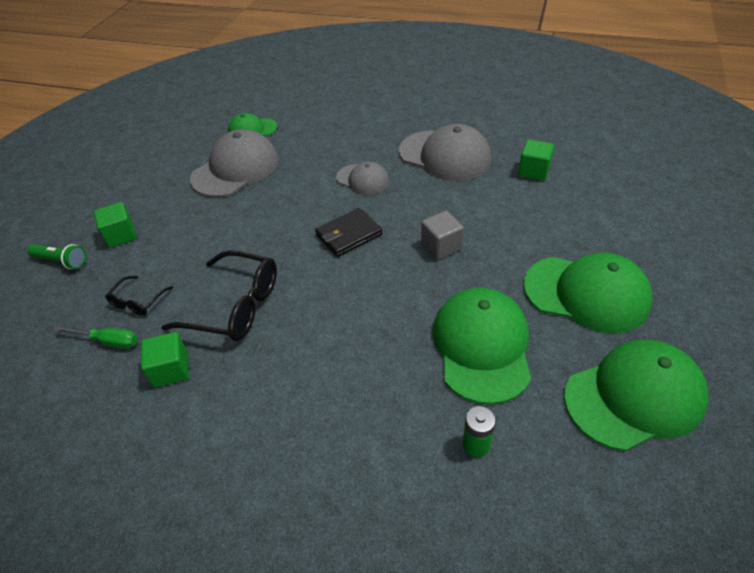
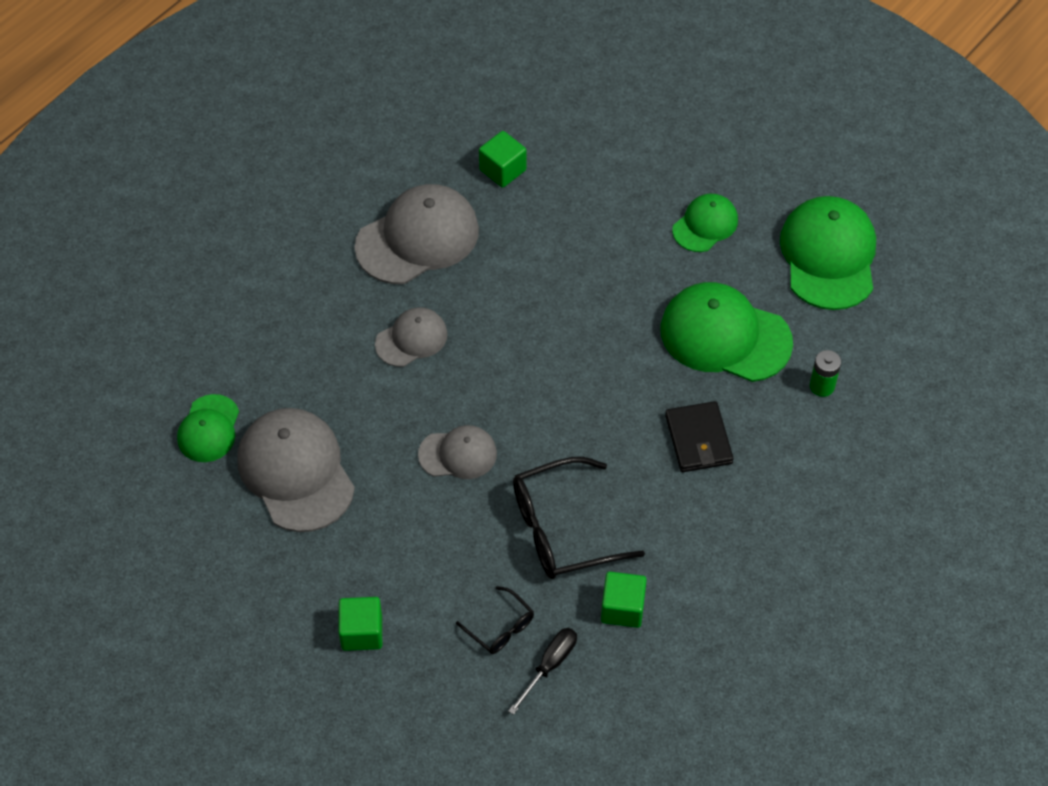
camera: 70 degrees left, 10 degrees up
(61, 261) = (376, 708): green flashlight -> none
(108, 341) = (549, 665): green screwdriver -> black screwdriver
(235, 306) = (562, 529): black glasses -> black glasses turned 150 degrees counterclockwise
(280, 230) = (458, 454): none -> grey cap
(349, 235) = (506, 388): black wallet -> black wallet (698, 439)
(441, 246) = (575, 310): grey cube -> none
(586, 293) = (705, 225): green cap -> green cap, size x0.56

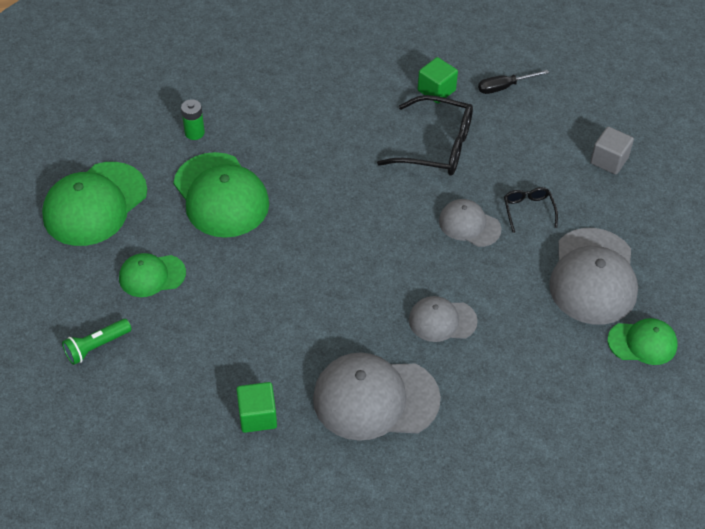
camera: 145 degrees left, 5 degrees down
(209, 429) = (642, 343): green cap -> green cap turned 45 degrees clockwise
(362, 632) = (609, 160): green cube -> grey cube
(501, 628) = (518, 119): black glasses -> black glasses (528, 210)
(685, 144) = (96, 346): none -> green flashlight
(698, 439) = (303, 147): black wallet -> none

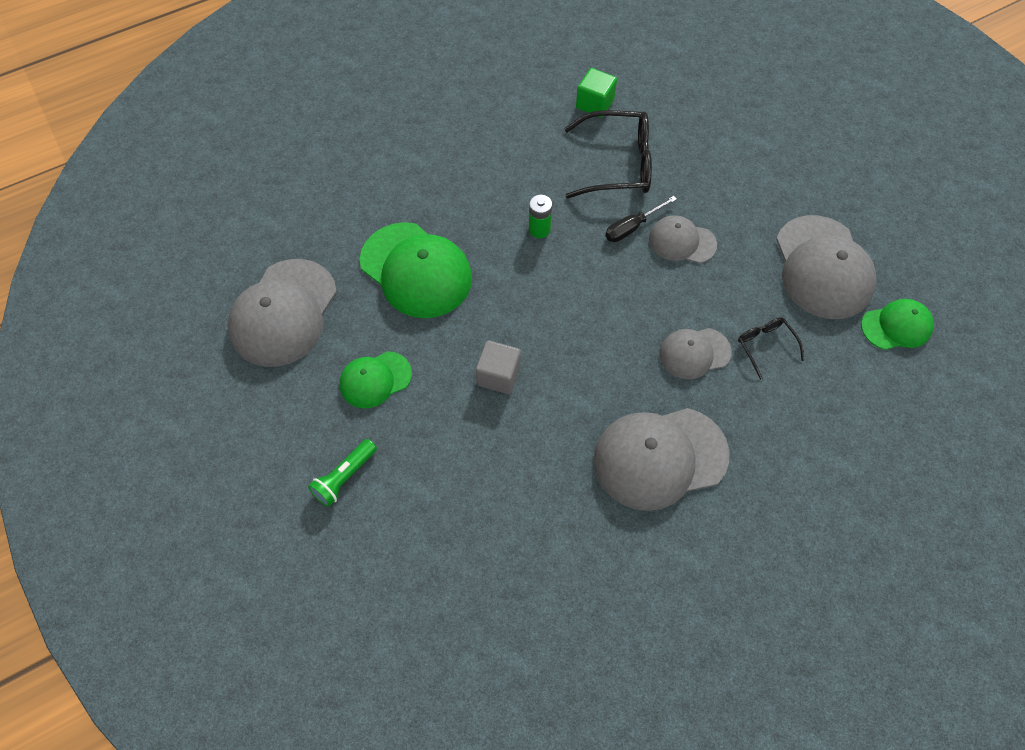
camera: 15 degrees left, 10 degrees up
(95, 204) = (284, 313): green cap -> grey cap
(194, 133) = (362, 206): green battery -> green battery (539, 229)
(257, 416) = (546, 511): green cube -> none
(504, 87) = (660, 85): black screwdriver -> black screwdriver (632, 227)
(528, 210) = (733, 212): black glasses -> black glasses (765, 346)
(609, 160) = (790, 140): grey cube -> grey cube (498, 375)

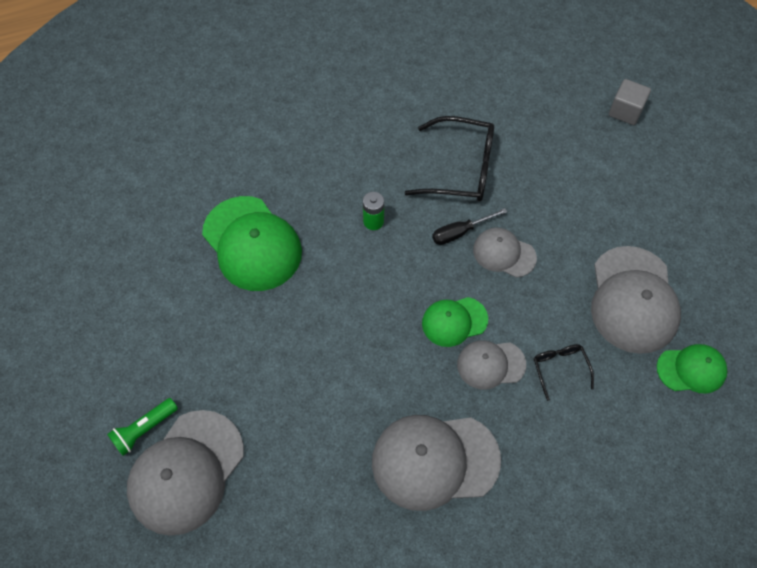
camera: 10 degrees right, 0 degrees up
(284, 313) = (125, 266): grey cap -> grey cap (186, 472)
(375, 380) = (192, 342): green cap -> green cap (454, 321)
(498, 375) = (304, 356): grey cube -> grey cube (625, 111)
(595, 104) = (452, 106): green cube -> none

